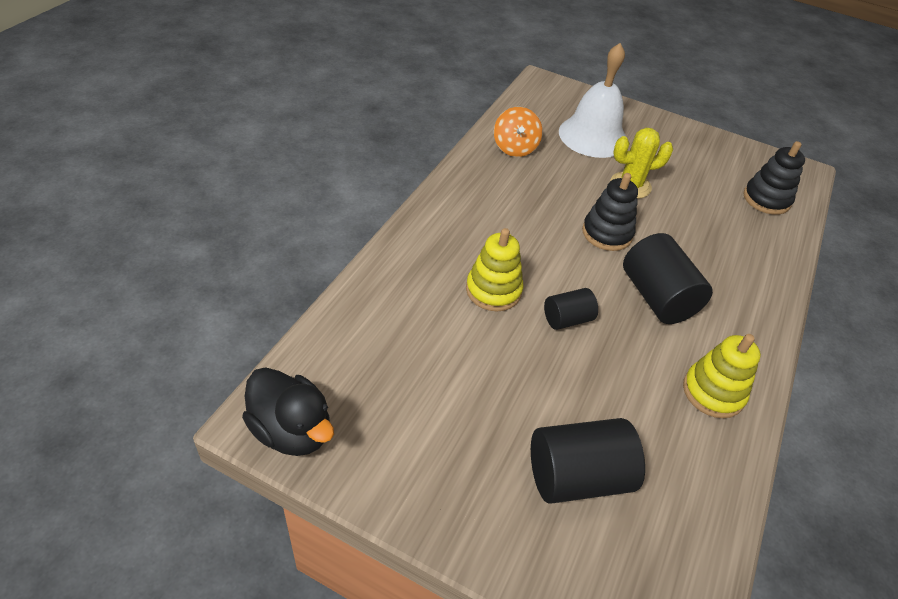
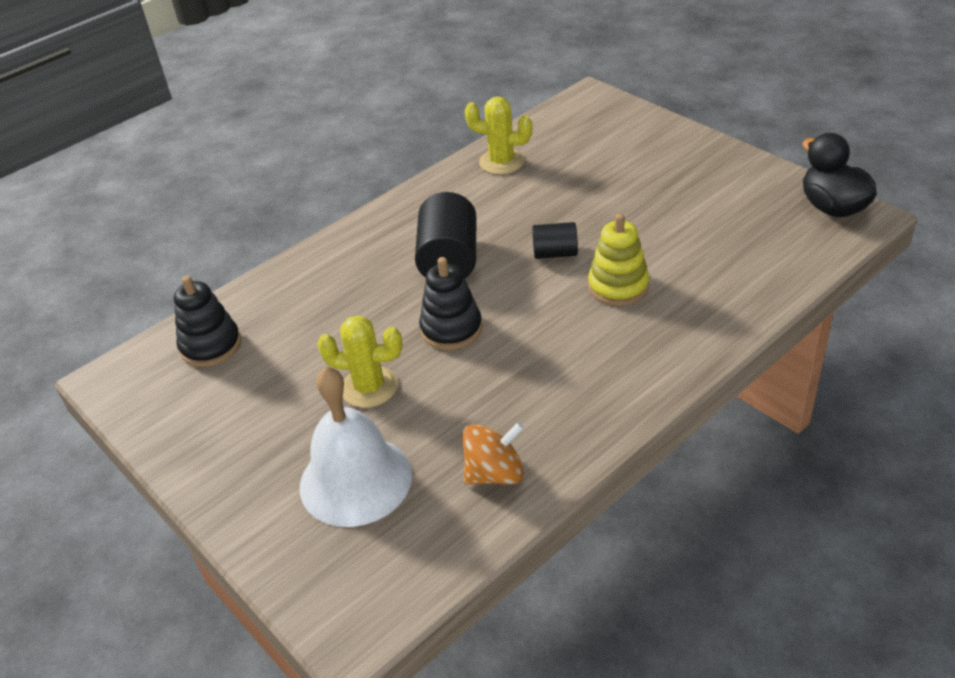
camera: 150 degrees left, 5 degrees down
(515, 148) = (495, 473): orange spinning top -> orange spinning top turned 45 degrees clockwise
(577, 476) = (610, 160): black cylinder -> none
(705, 451) = (501, 162): none -> yellow cactus
(713, 392) = (463, 190): yellow stacking toy -> none

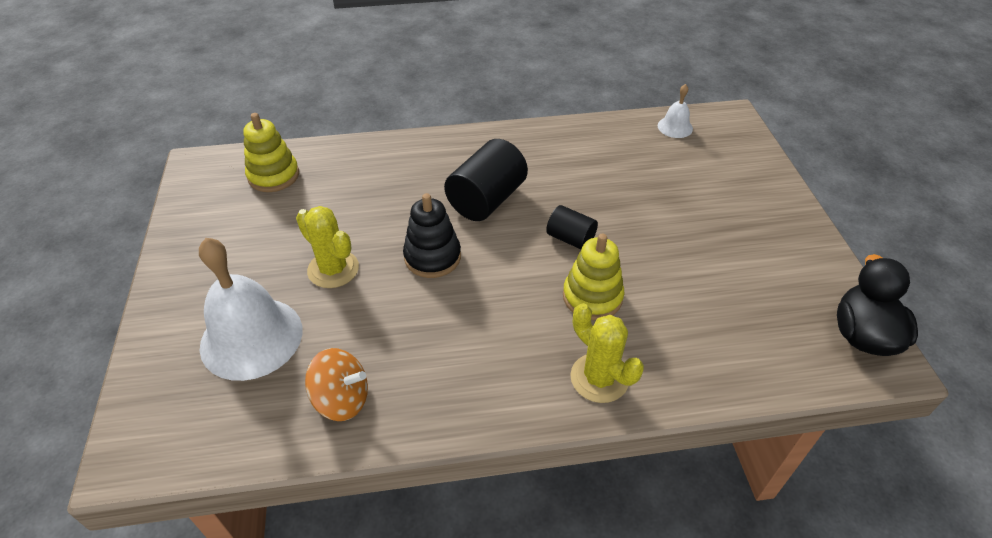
camera: 30 degrees right, 5 degrees up
(211, 346) = (273, 176): black stacking toy -> yellow stacking toy
(501, 162) = (605, 139): yellow cactus -> yellow cactus (599, 378)
(551, 125) = (675, 127): none -> white bell

